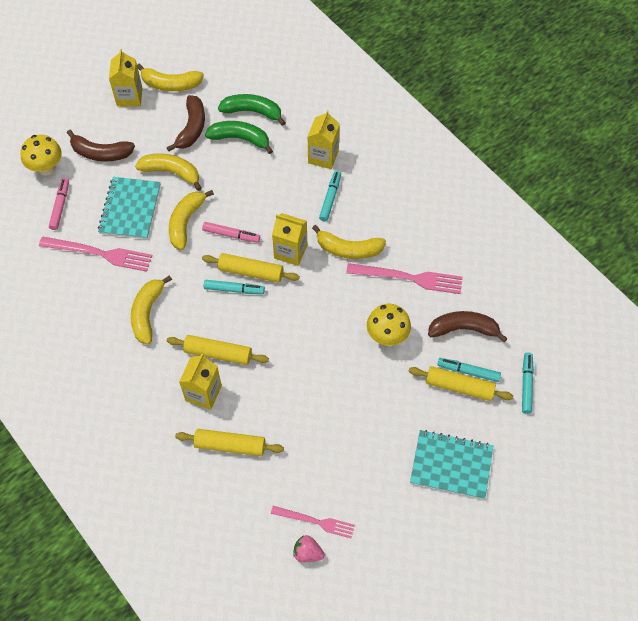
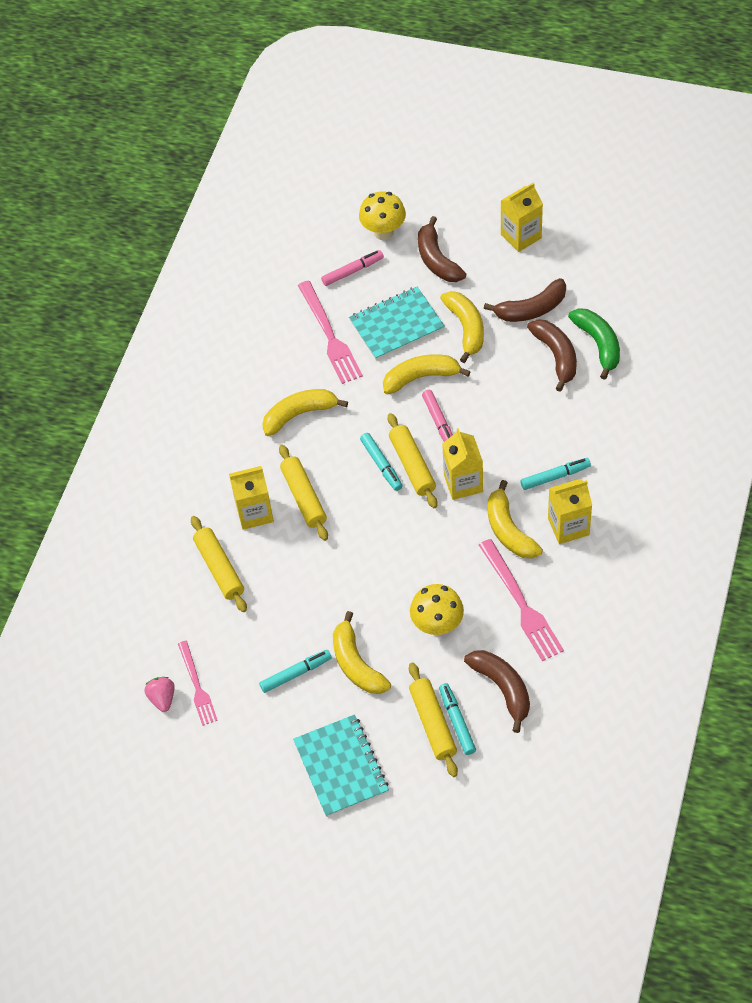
camera: 60 degrees right, 5 degrees down
(171, 84) = (567, 257): yellow banana -> yellow banana (356, 664)
(240, 139) = (556, 356): green banana -> brown banana
(323, 156) = (600, 438): yellow carton -> yellow carton (568, 526)
(526, 385) = (485, 784): turquoise marker -> turquoise marker (296, 674)

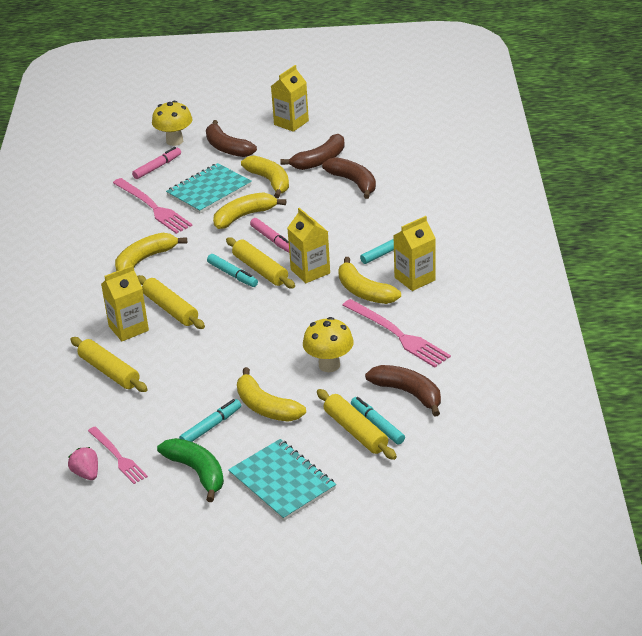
camera: 20 degrees left, 20 degrees down
(598, 344) = (385, 169): green banana -> green banana (197, 472)

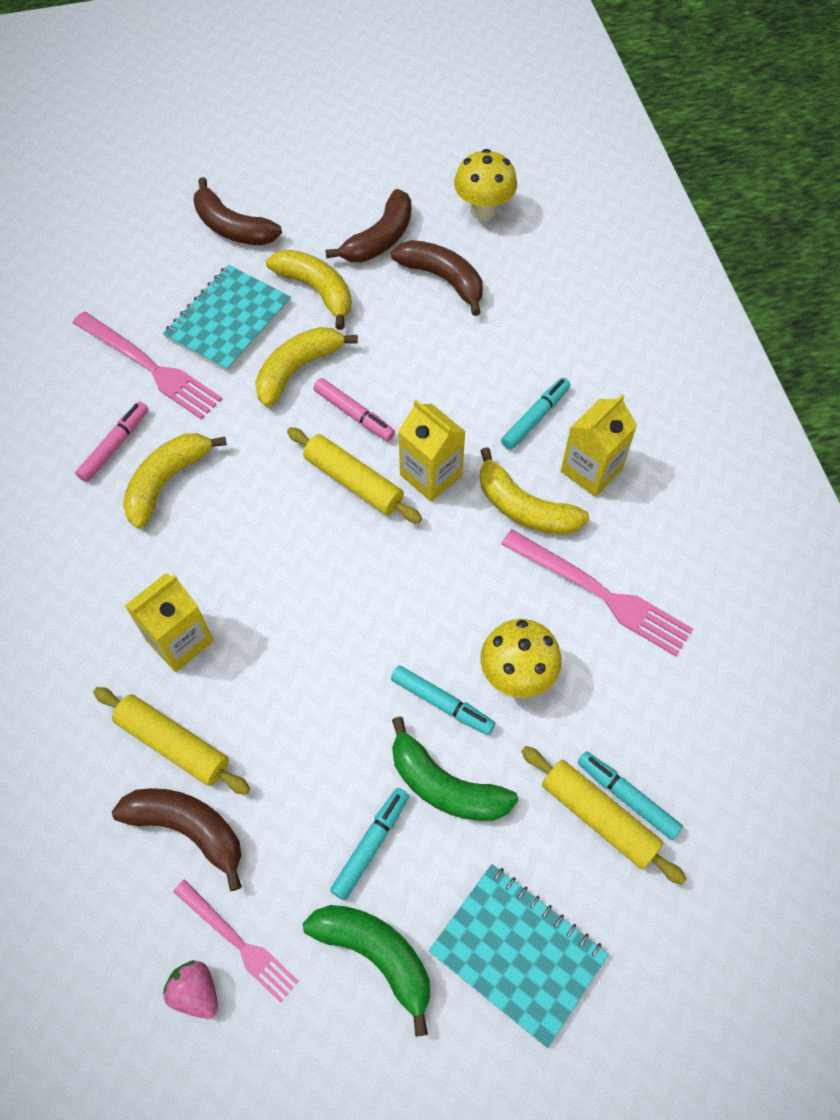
camera: 15 degrees left, 25 degrees up
(157, 167) = (135, 280): pink marker -> pink marker (115, 446)
(170, 309) = (236, 587): yellow rolling pin -> none
(174, 141) = (147, 221): yellow mushroom -> yellow mushroom (483, 211)
(232, 275) = (313, 498): turquoise marker -> turquoise marker (442, 703)
(266, 407) = (445, 786): yellow banana -> green banana
(291, 123) = (315, 165): yellow carton -> none
(408, 393) = (653, 719): brown banana -> brown banana (188, 829)

